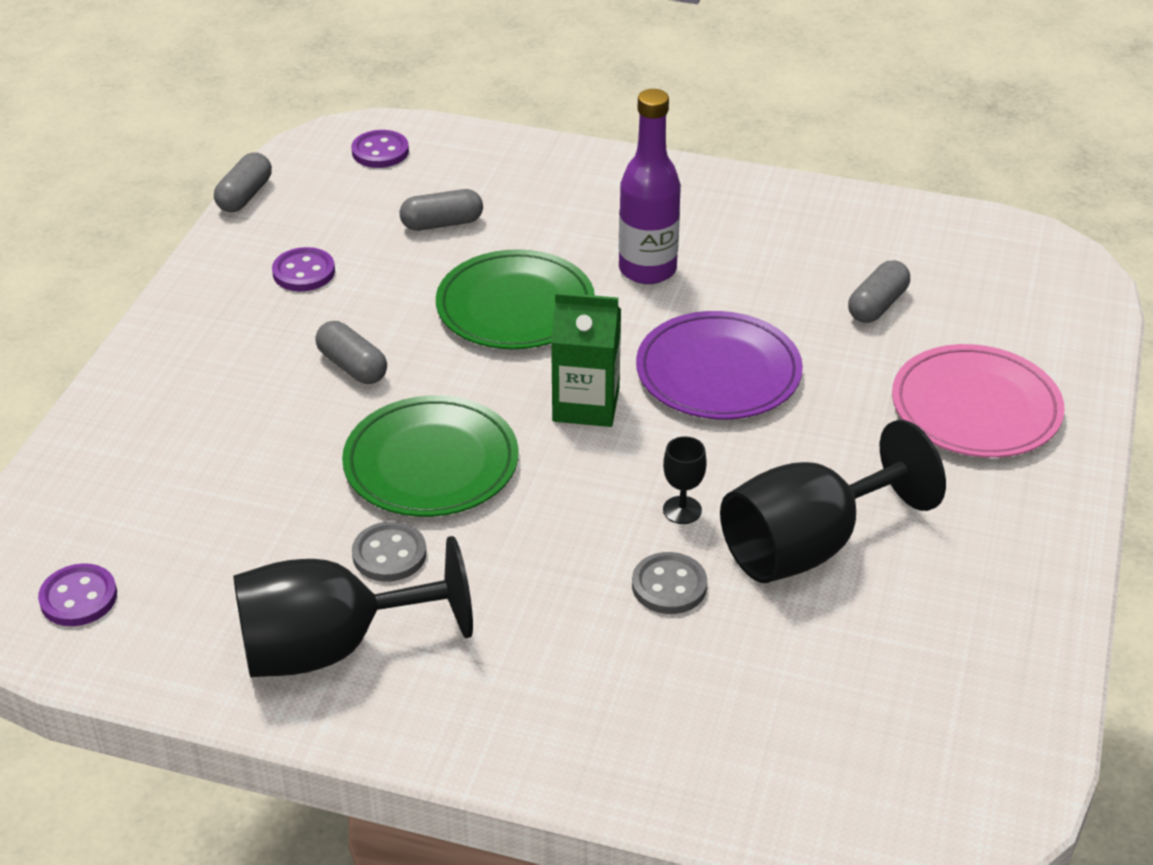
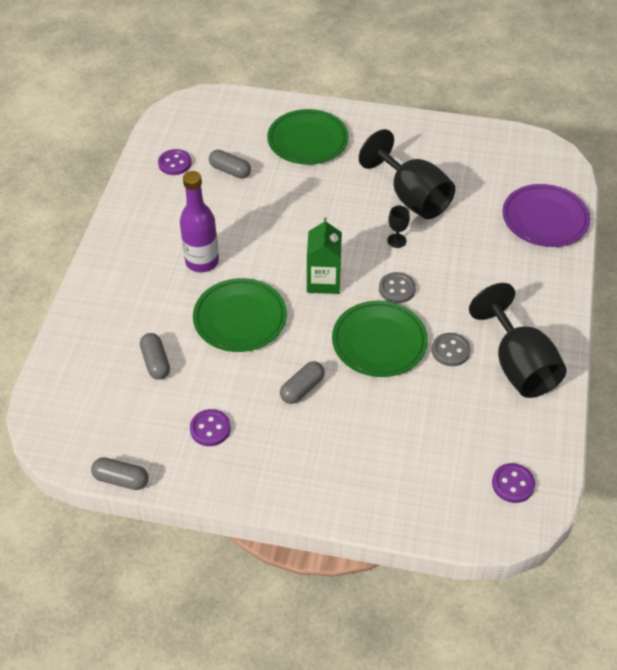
camera: 95 degrees left, 10 degrees up
(380, 151) = (69, 407): purple button -> purple button (175, 163)
(669, 586) = (448, 243): grey button -> grey button (397, 289)
(718, 372) = (291, 230): purple plate -> purple plate (545, 219)
(975, 408) = (307, 140): pink plate -> green plate

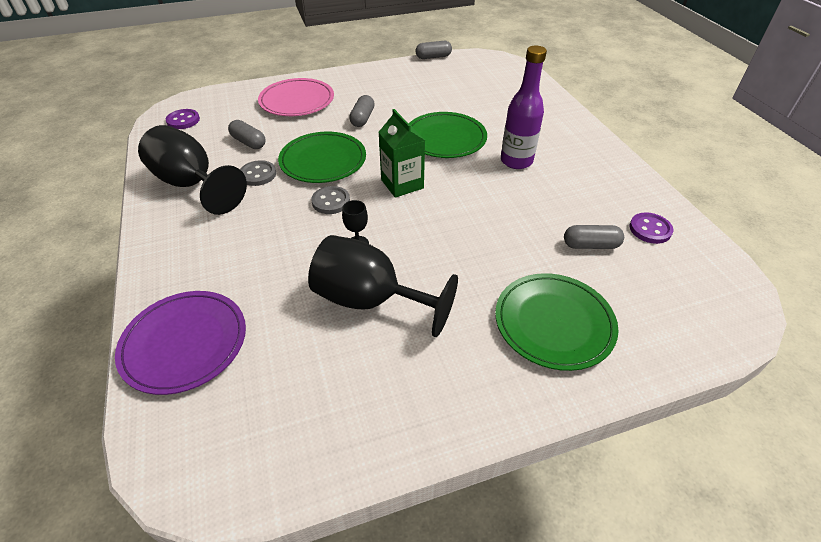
camera: 150 degrees right, 5 degrees down
(156, 362) = (474, 100): grey capsule -> grey capsule (248, 142)
(210, 429) = (405, 86): purple button -> none
(360, 460) = (297, 101): none -> pink plate

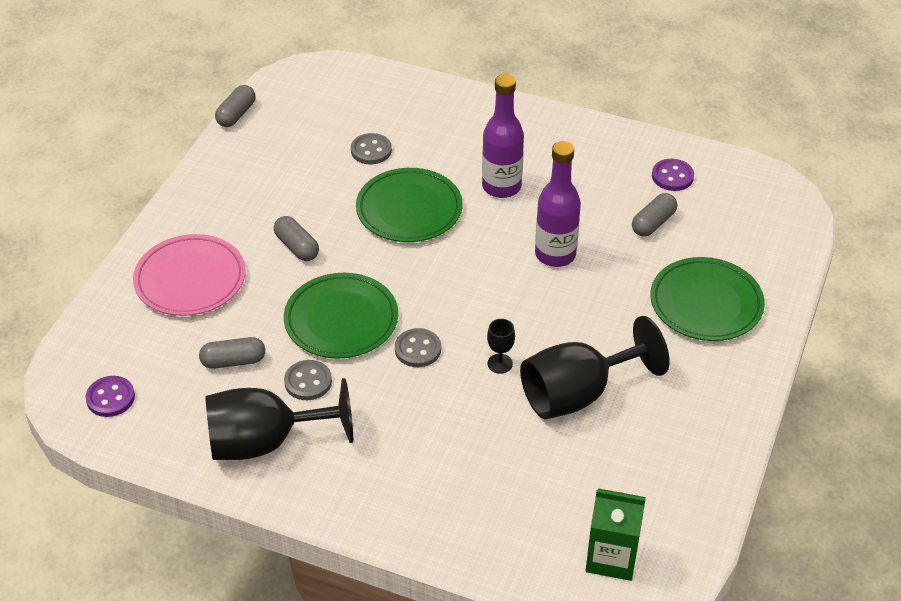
camera: 50 degrees left, 0 degrees up
(184, 343) = (510, 538): purple plate -> none
(402, 184) = (447, 284): green carton -> green carton (611, 557)
(471, 104) = (371, 150): none -> grey button
(491, 215) = (555, 254): none -> purple bottle

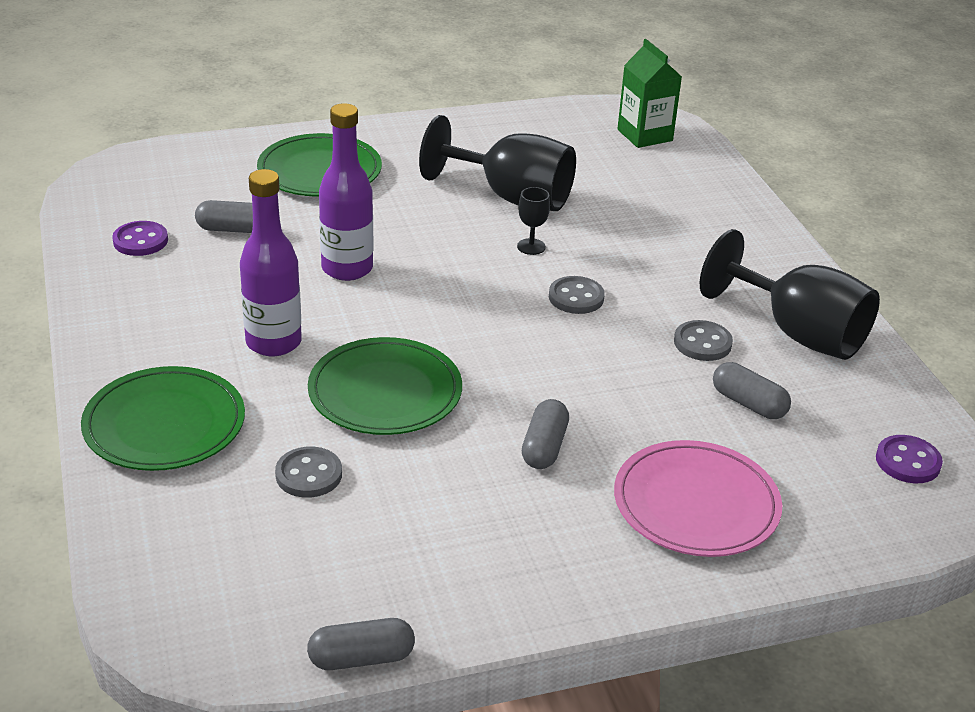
camera: 130 degrees left, 10 degrees down
(341, 319) = (603, 361): green plate -> green plate (164, 424)

